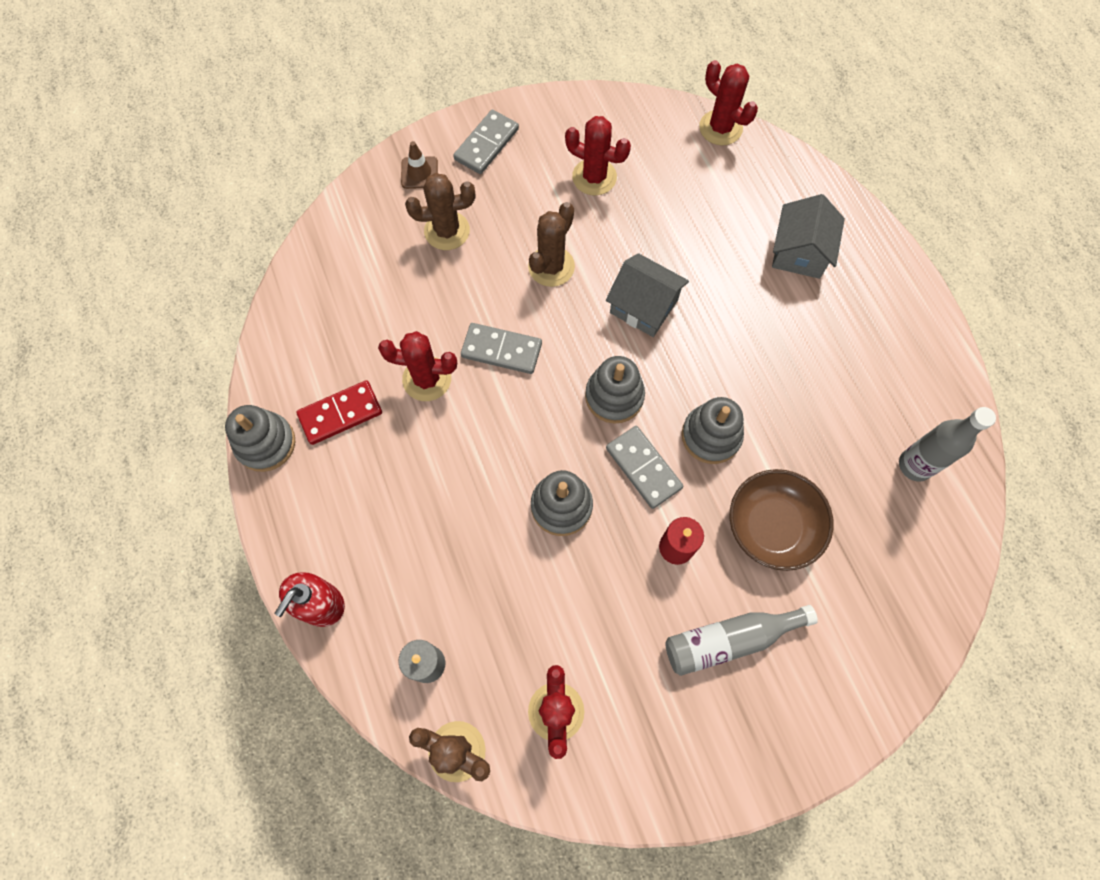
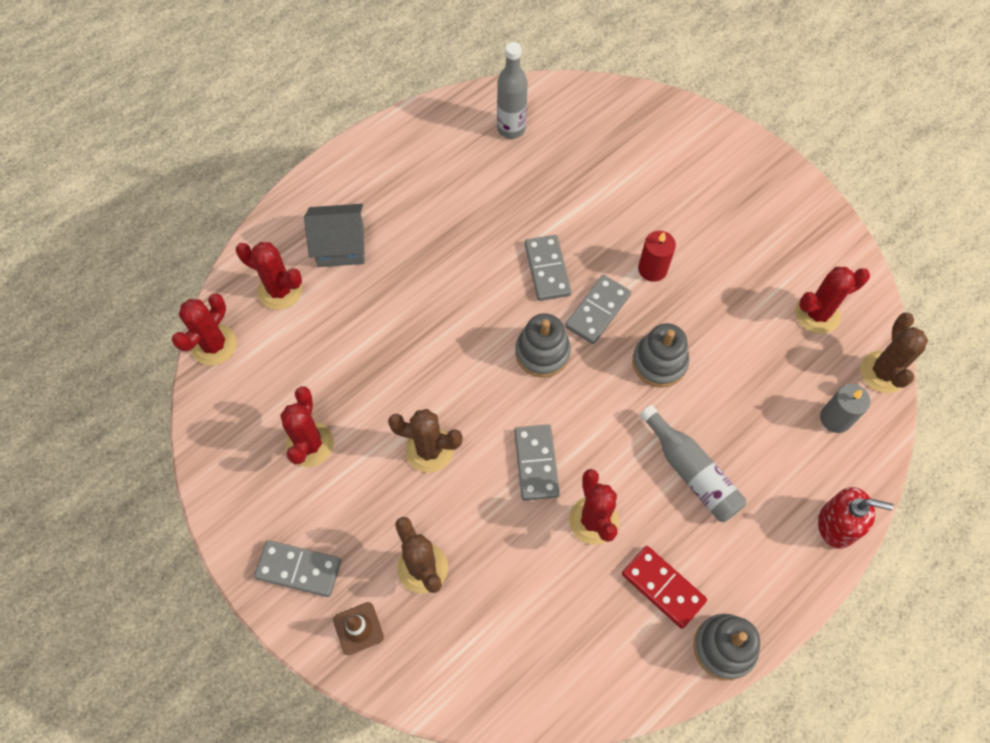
camera: 110 degrees left, 5 degrees down
(643, 306) = (443, 355): grey house -> none
(711, 436) = (547, 269): grey stacking toy -> grey domino
(729, 640) = (704, 216): grey bottle -> grey bottle (691, 472)
(763, 190) = (280, 290): none -> red cactus
(772, 526) = (604, 209): brown bowl -> none

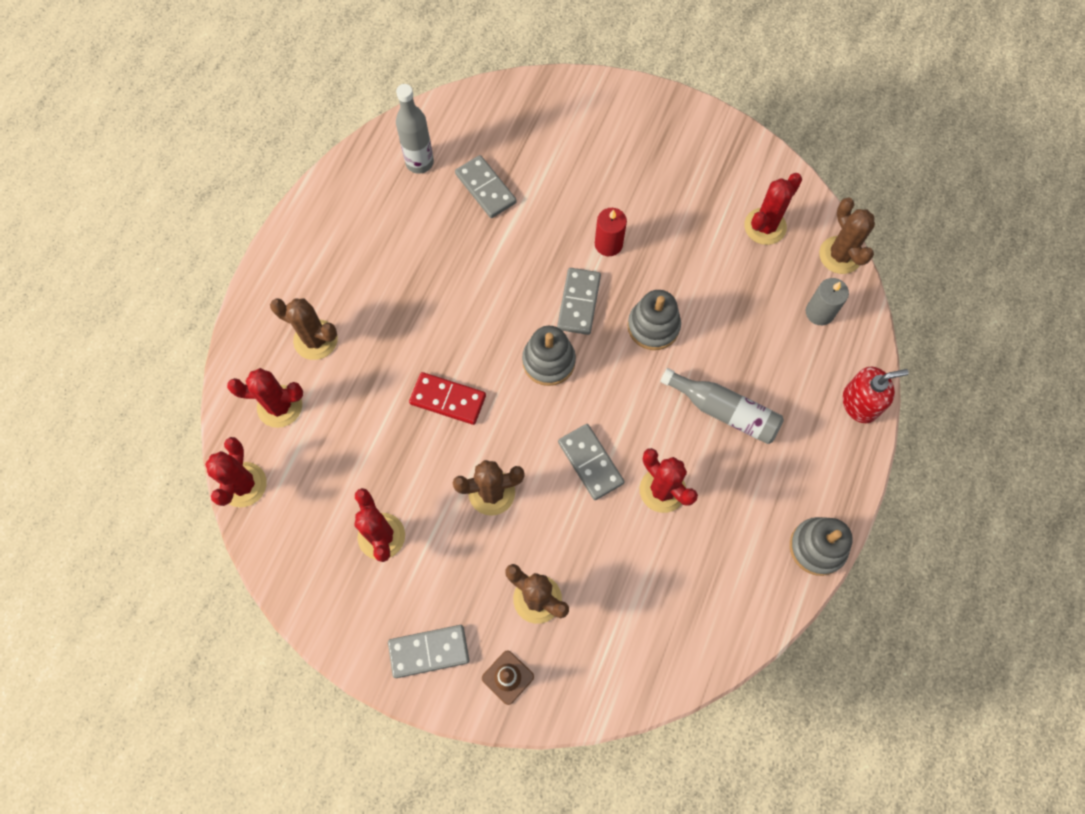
camera: 25 degrees left, 5 degrees up
(340, 246) = (315, 340): grey house -> brown cactus
(547, 269) = (516, 283): grey domino -> grey domino (485, 188)
(663, 587) = (746, 520): red domino -> red domino (448, 400)

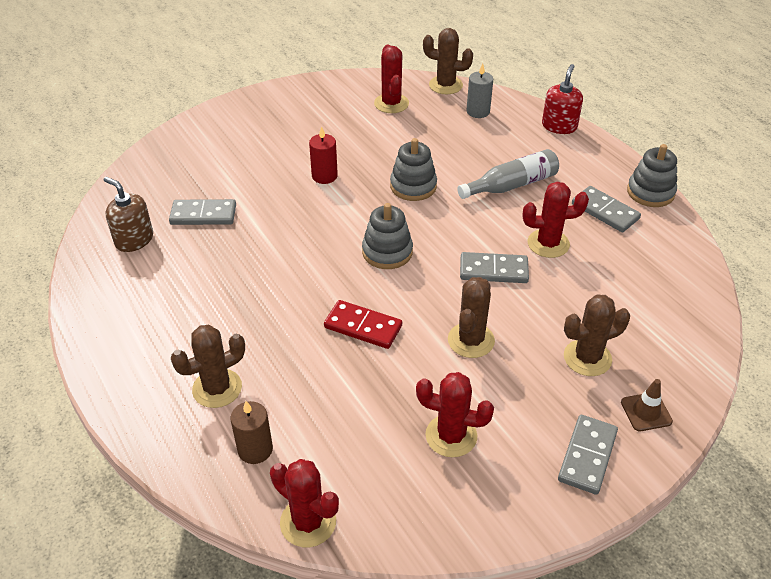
camera: 55 degrees left, 25 degrees down
(280, 406) = (255, 449): red cactus -> brown candle
(419, 162) = (134, 240): grey bottle -> brown soap dispenser
(448, 400) = (363, 327): red domino -> red domino turned 60 degrees clockwise
(578, 302) = (355, 213): grey domino -> grey domino (605, 211)

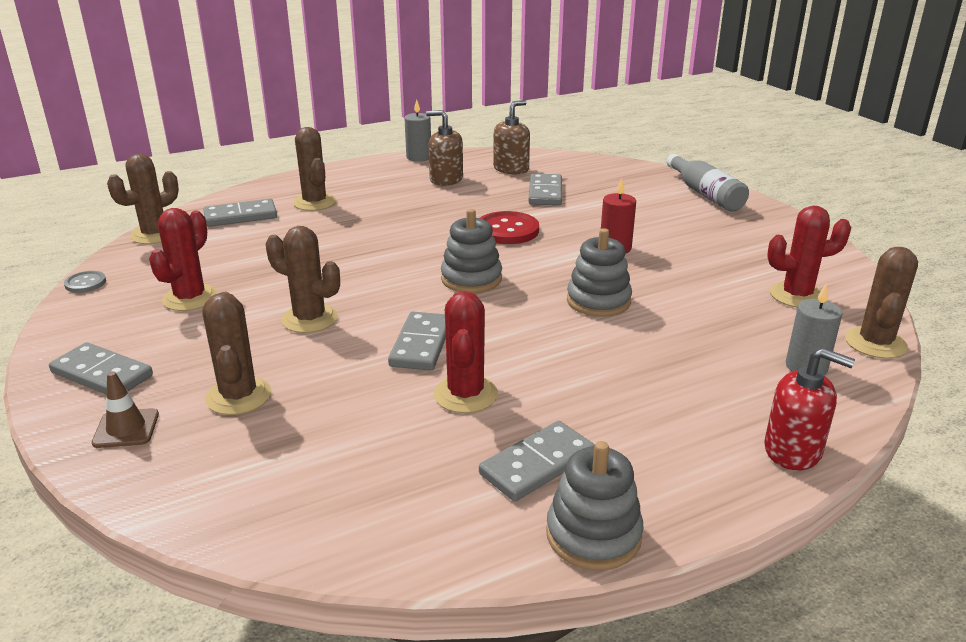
camera: 95 degrees right, 15 degrees down
(82, 317) = (419, 157): none -> grey candle
(158, 287) = (446, 179): none -> brown soap dispenser
(255, 449) = (240, 216): brown candle -> grey domino
(291, 236) = (507, 230): none -> red button
(308, 522) = (154, 234): red cactus -> brown cactus
(363, 327) = (358, 262): red domino -> none
(435, 543) = (85, 283): none -> grey button
(511, 185) = (606, 378): grey bottle -> grey bottle (705, 194)

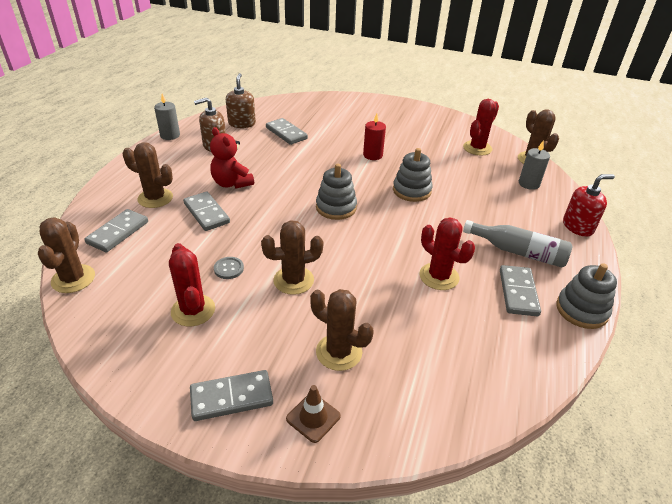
camera: 45 degrees left, 10 degrees up
(85, 283) = (88, 345): grey button -> grey button (229, 269)
(403, 216) = (232, 183): none -> red teddy bear
(421, 344) = (376, 261): grey domino -> grey domino (206, 213)
(507, 230) = (305, 167): red button -> none
(705, 194) = (363, 104): grey bottle -> grey bottle (518, 252)

